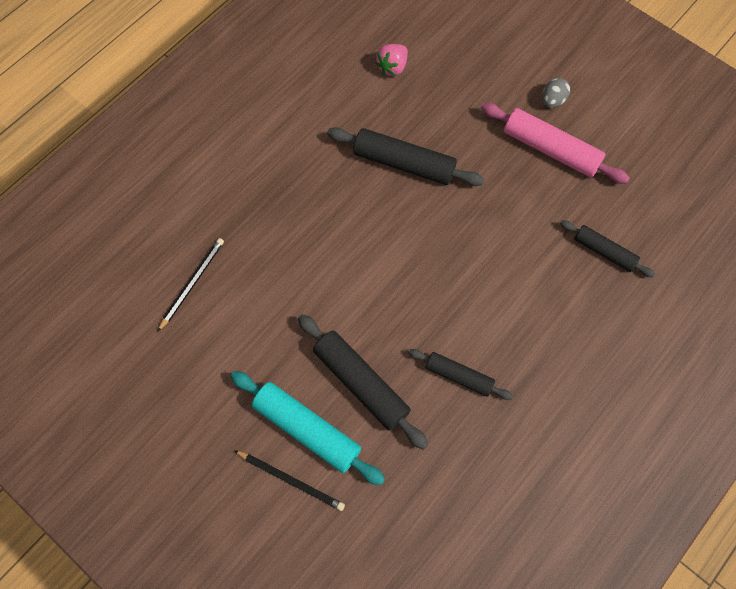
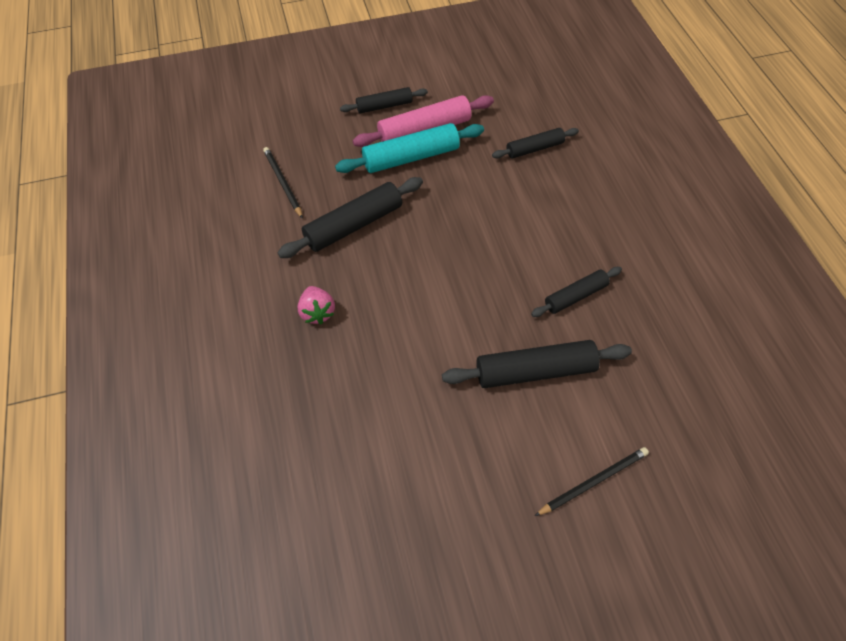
camera: 55 degrees left, 10 degrees down
(192, 283) = (331, 458): black pencil -> black pencil (283, 183)
(307, 430) = (551, 440): turquoise rolling pin -> turquoise rolling pin (411, 157)
(392, 67) = (257, 183): pink strawberry -> pink strawberry (317, 312)
(552, 100) = (384, 106): grey egg -> black rolling pin

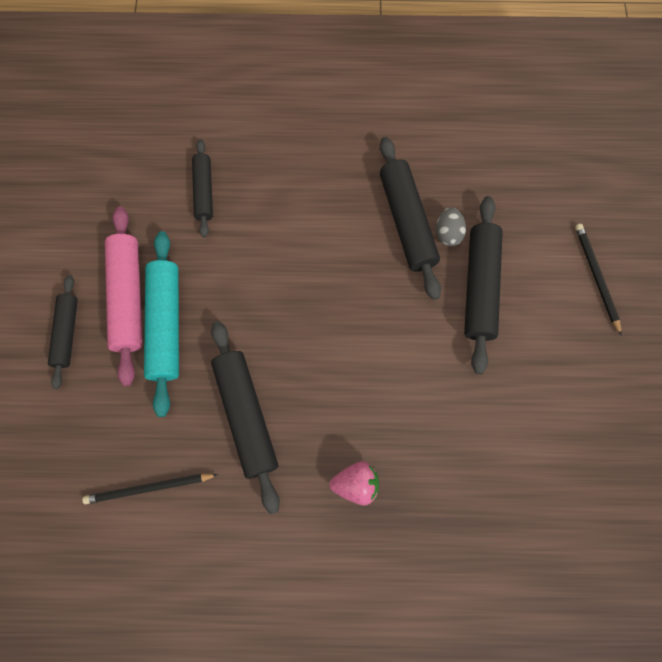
camera: 75 degrees left, 15 degrees up
(575, 296) = (407, 222): black rolling pin -> black rolling pin, size x1.63
(579, 332) = (448, 233): none -> grey egg

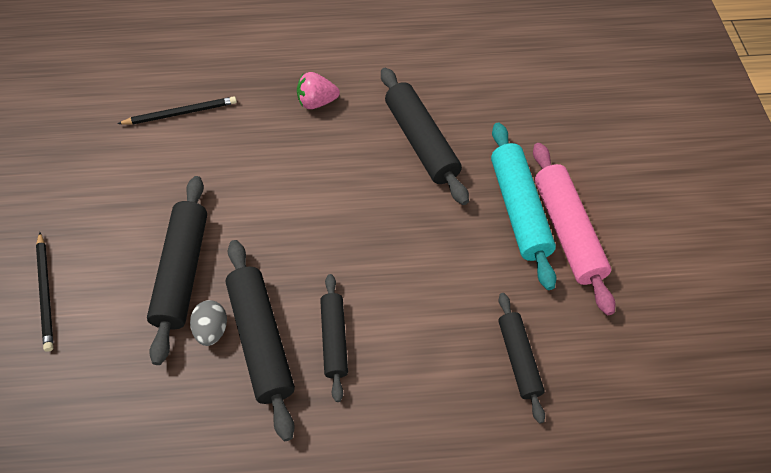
camera: 175 degrees right, 15 degrees down
(67, 333) = (616, 195): black rolling pin -> black rolling pin (334, 339)
(149, 488) = (494, 88): black pencil -> black pencil (181, 113)

